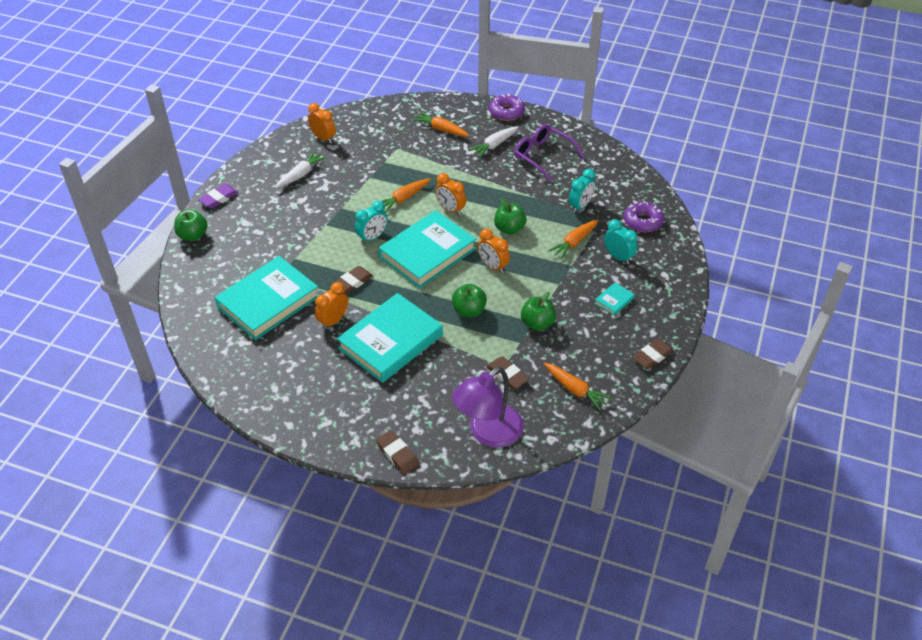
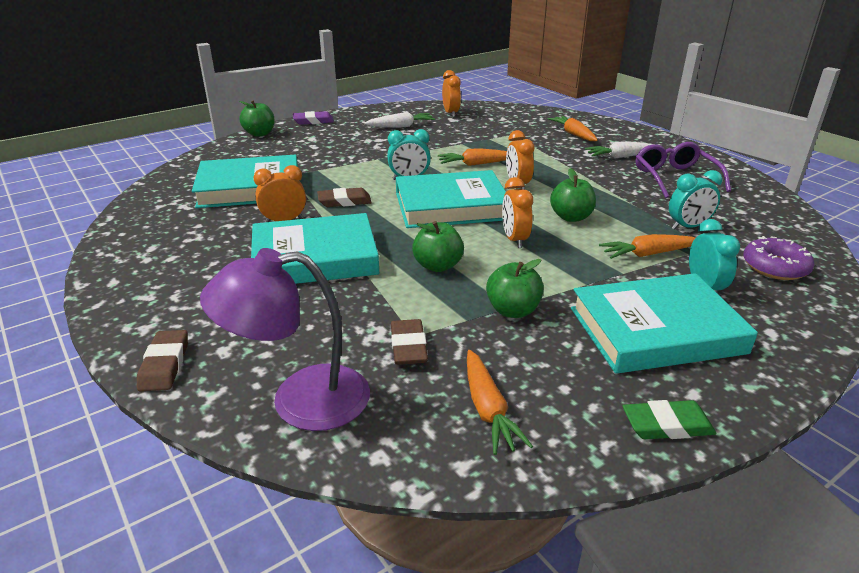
camera: 35 degrees right, 15 degrees down
(506, 112) = (661, 140): purple donut -> none
(614, 301) = (656, 330): turquoise book -> turquoise book, size x2.50
(652, 356) = (667, 425): brown eraser -> green eraser

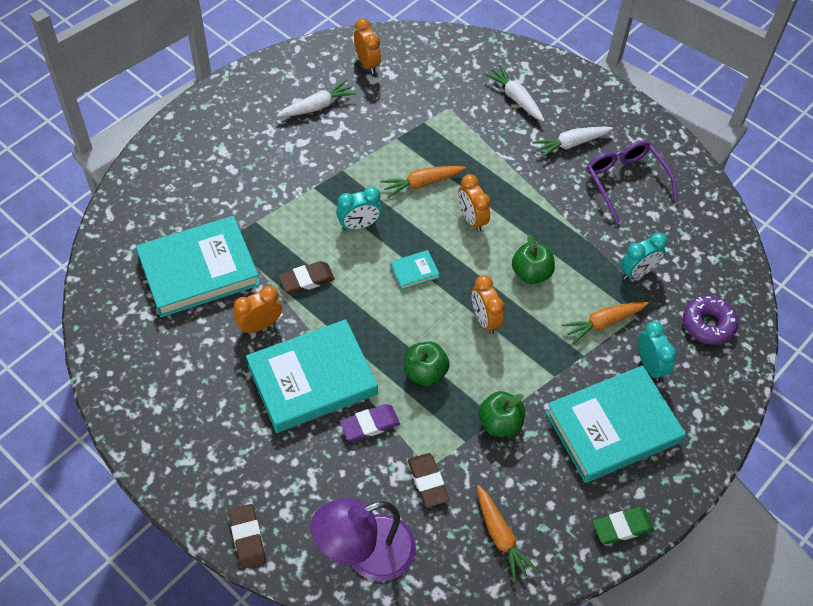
camera: 15 degrees left, 25 degrees up
(259, 134) = (157, 148): green apple -> none
(313, 121) = (208, 107): purple eraser -> purple eraser (370, 425)
(451, 206) = (414, 271): turquoise book -> turquoise book, size x0.40
(573, 134) = (516, 98): orange carrot -> white carrot

